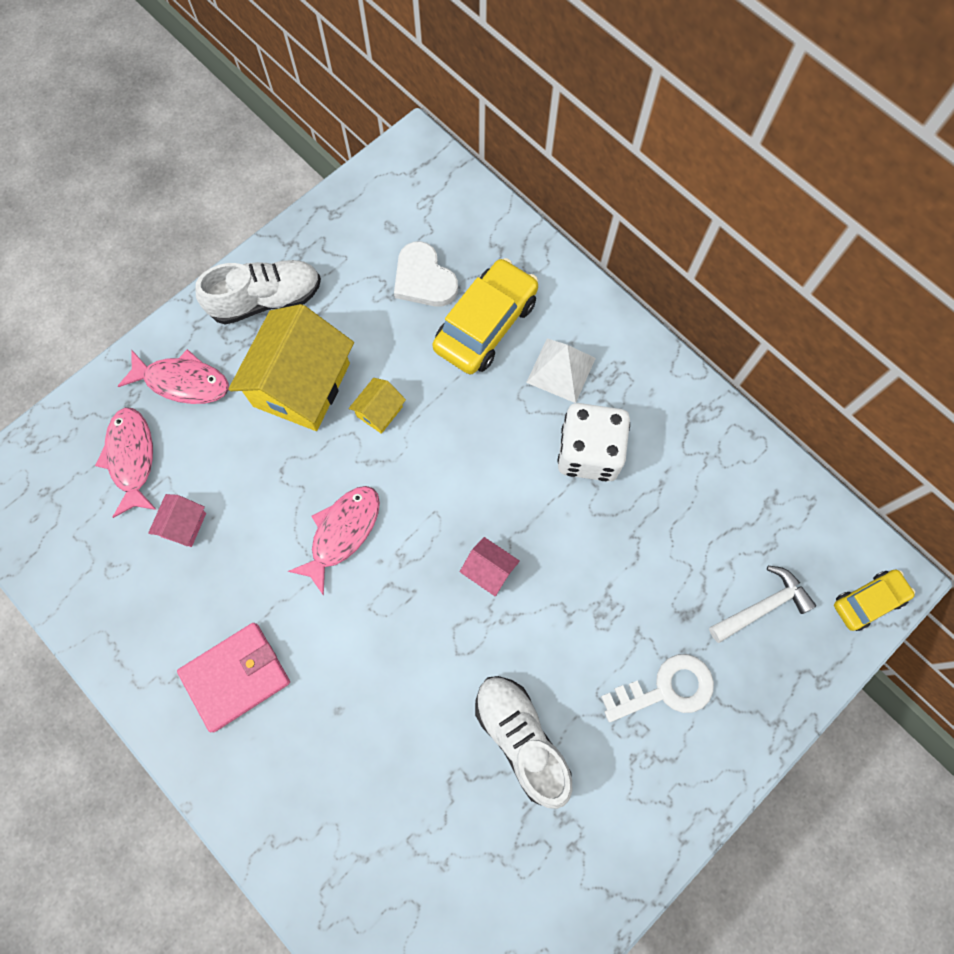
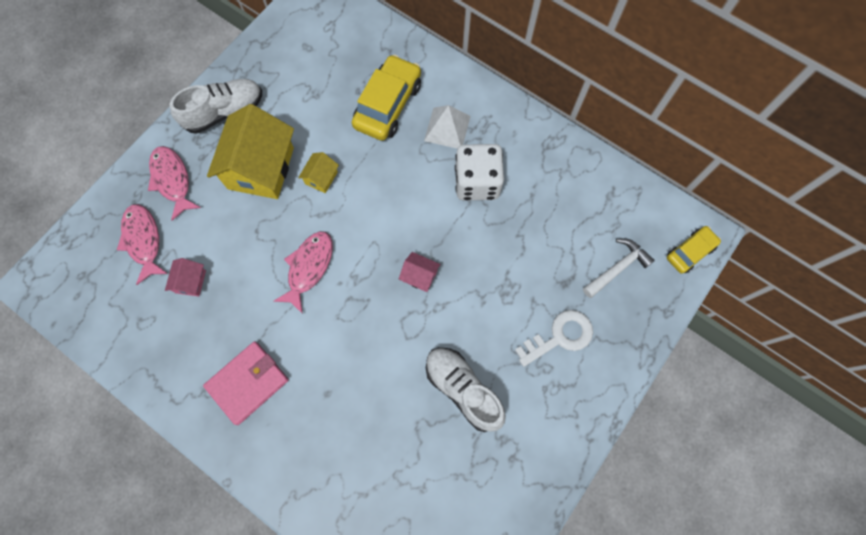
camera: 10 degrees left, 0 degrees up
(183, 382) = (172, 180): pink fish -> pink fish turned 120 degrees counterclockwise
(424, 279) = (337, 80): white heart -> none

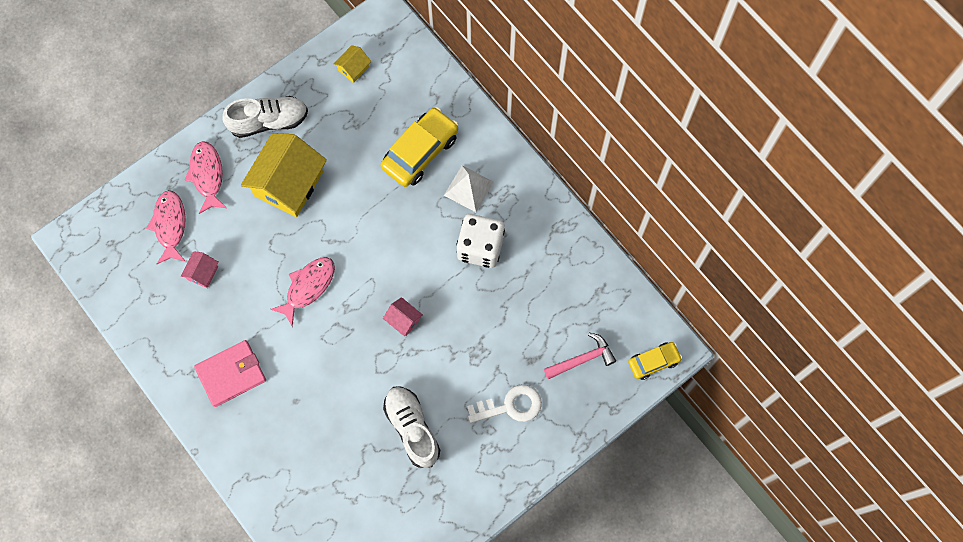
camera: 15 degrees right, 0 degrees up
(321, 178) = (340, 207): yellow house -> yellow house (353, 68)
(617, 268) = (582, 359): white hammer -> pink hammer

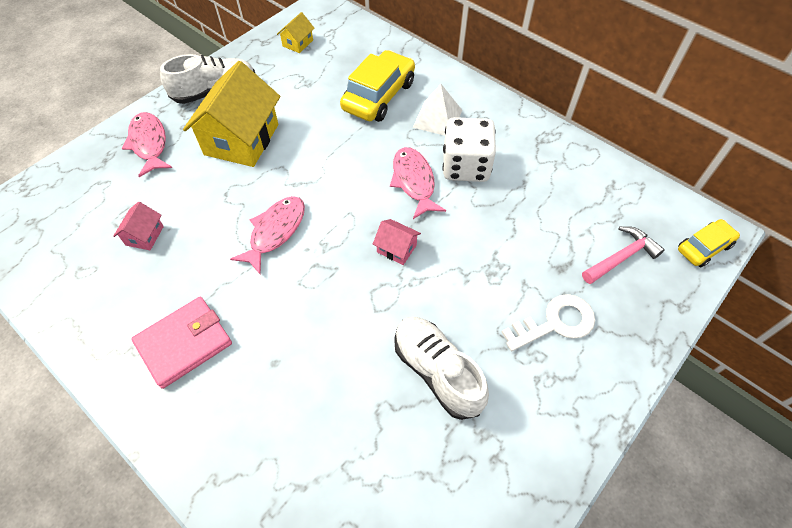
camera: 10 degrees left, 15 degrees down
(170, 225) = (105, 194): pink fish -> pink fish (414, 181)

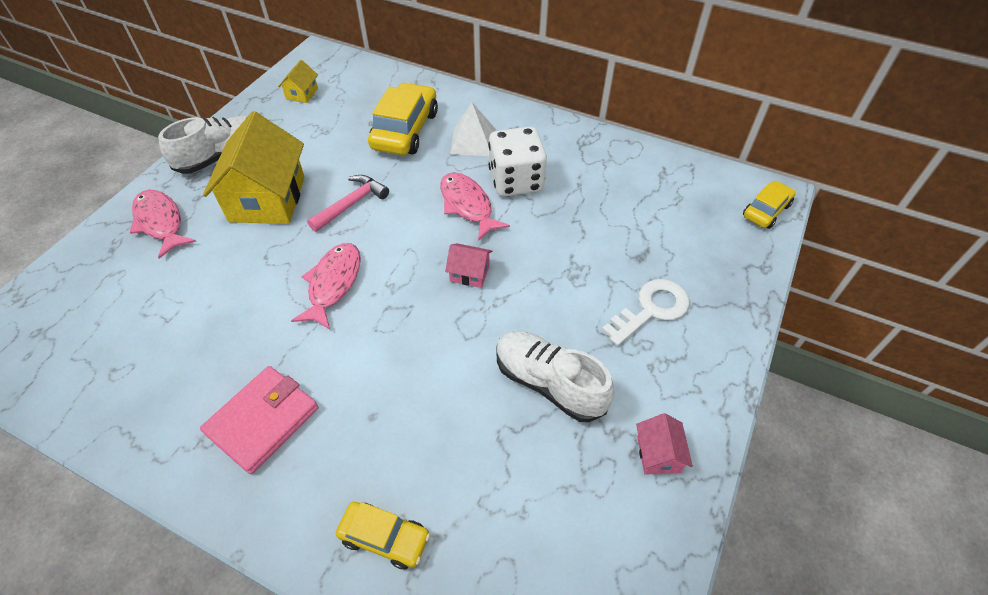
camera: 15 degrees left, 5 degrees down
(144, 235) = (183, 318): pink house -> pink house (658, 454)
(254, 475) = (384, 537): none -> yellow car
(621, 257) = (694, 235): pink hammer -> pink hammer (352, 204)

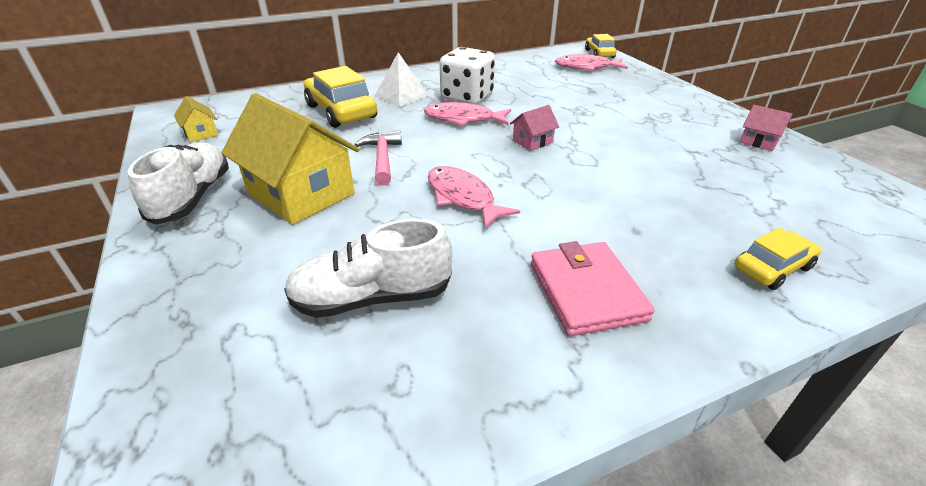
camera: 50 degrees left, 15 degrees down
(160, 222) = (211, 269): pink fish -> pink fish (586, 67)
(549, 383) = (669, 152): white shoe -> white shoe (372, 298)
(651, 309) = (639, 103): white key -> none

